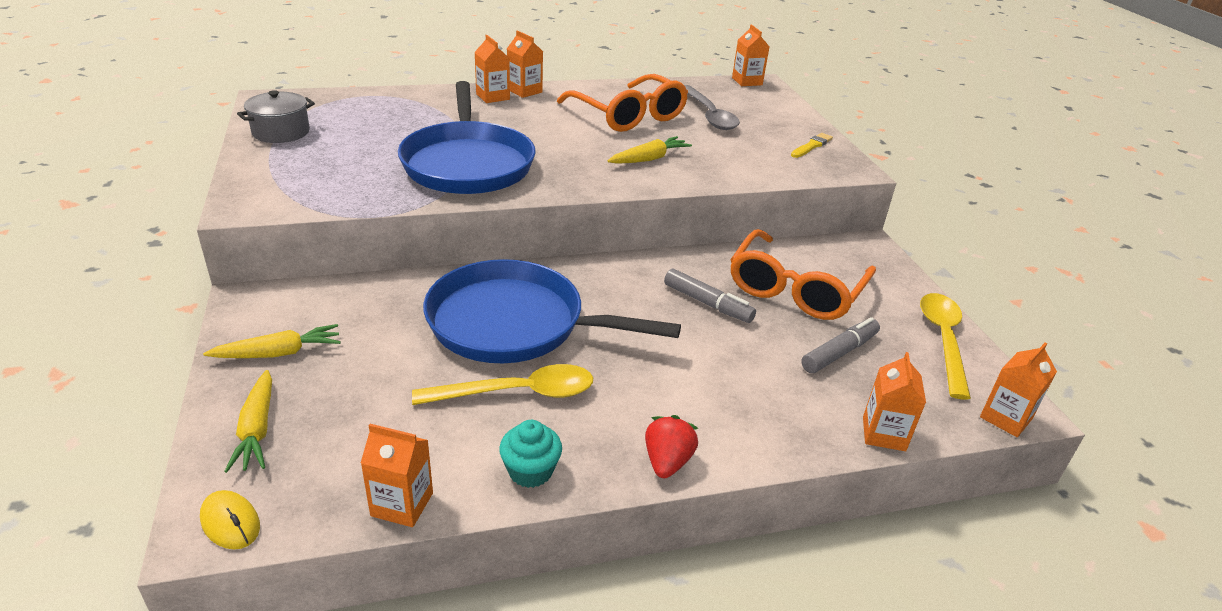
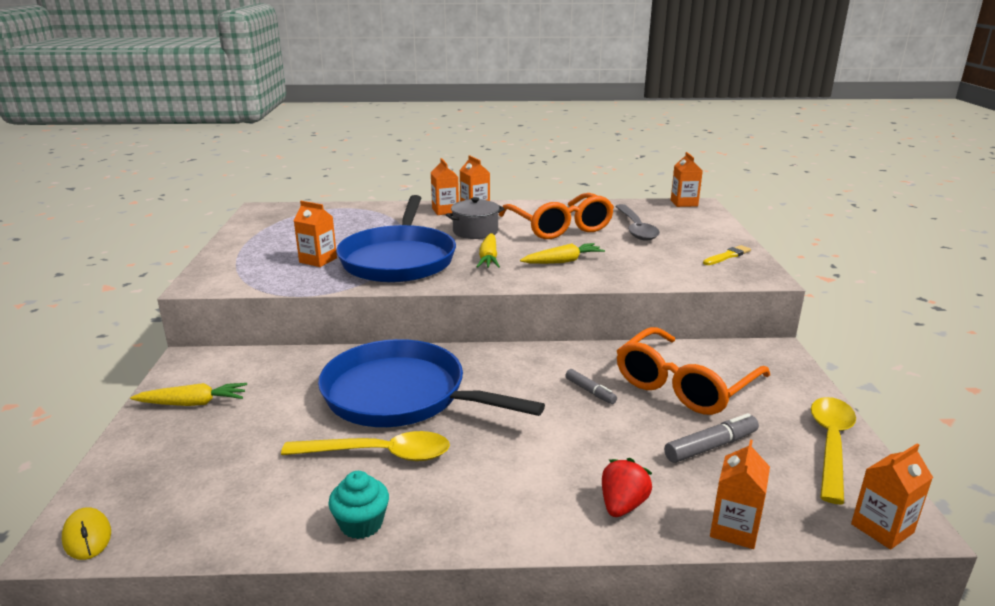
camera: 15 degrees right, 10 degrees down
(257, 429) = (146, 462): yellow carrot -> yellow carrot (488, 258)
(281, 132) = (259, 232): grey pot -> grey pot (475, 231)
(402, 504) = (234, 539): orange carton -> orange carton (318, 260)
(667, 462) = (495, 531): red strawberry -> red strawberry (622, 505)
(707, 303) = (590, 391): grey marker -> grey marker, size x0.65

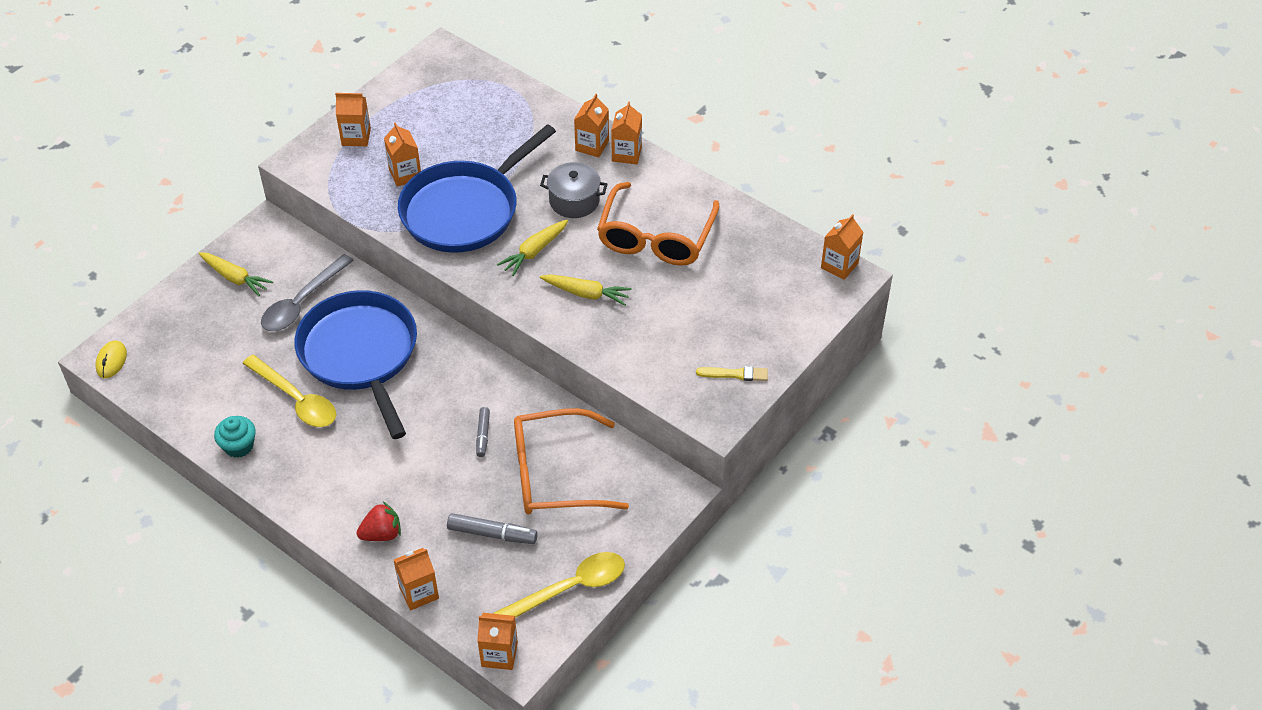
camera: 40 degrees right, 25 degrees up
(243, 258) = (356, 137): none -> orange carton
(636, 228) = (721, 282): grey spoon -> grey spoon (302, 302)

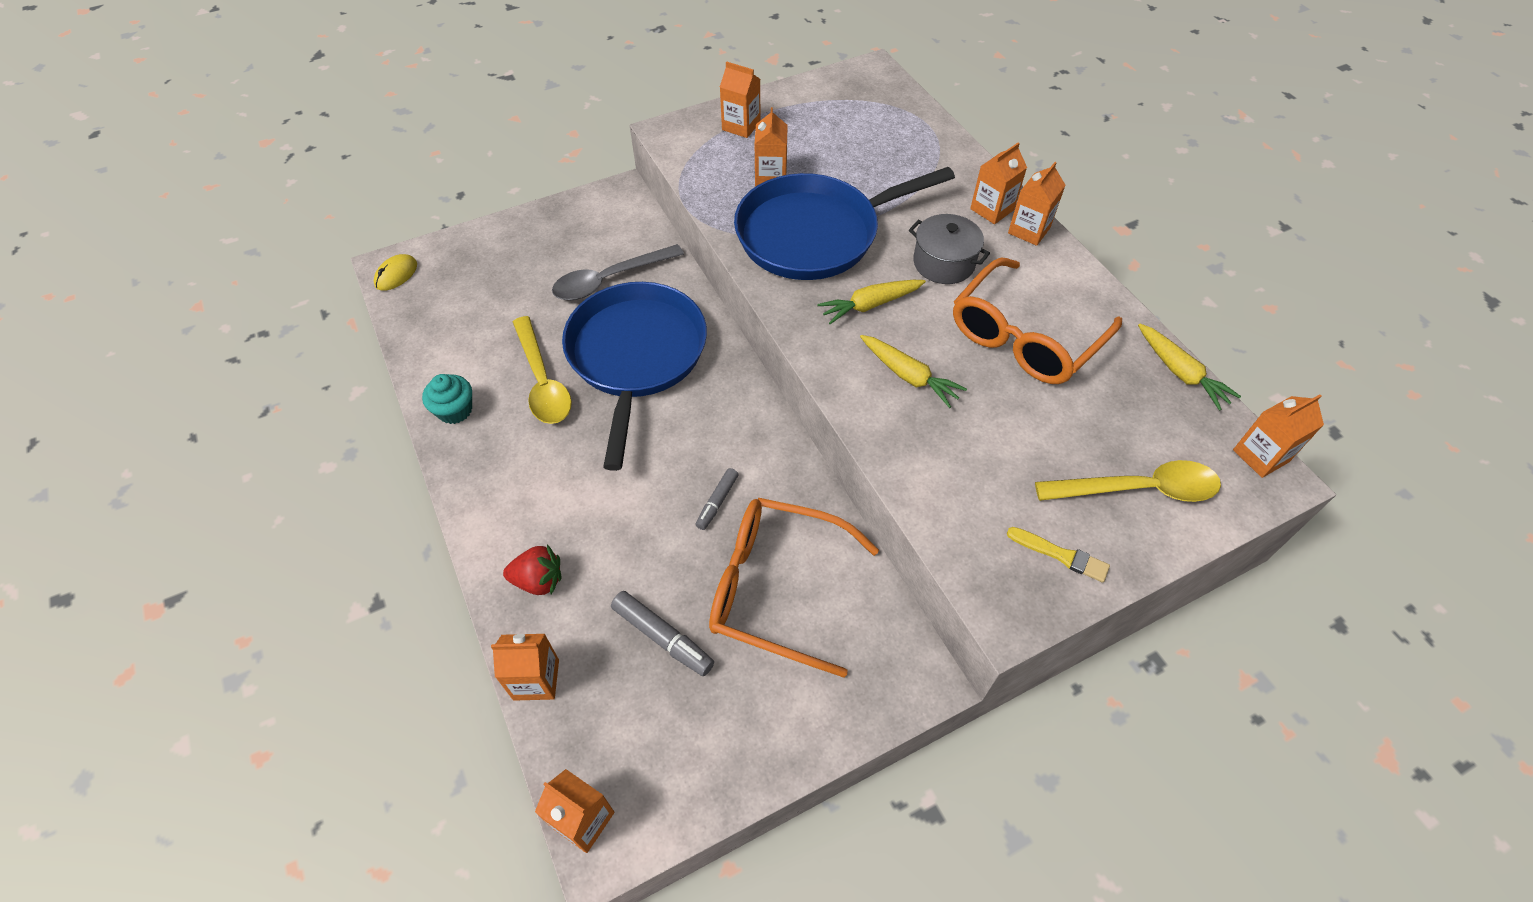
camera: 25 degrees right, 5 degrees up
(235, 278) = (561, 233): yellow carrot -> yellow carrot (1180, 372)
(570, 588) = (719, 761): yellow spoon -> yellow spoon (1138, 489)

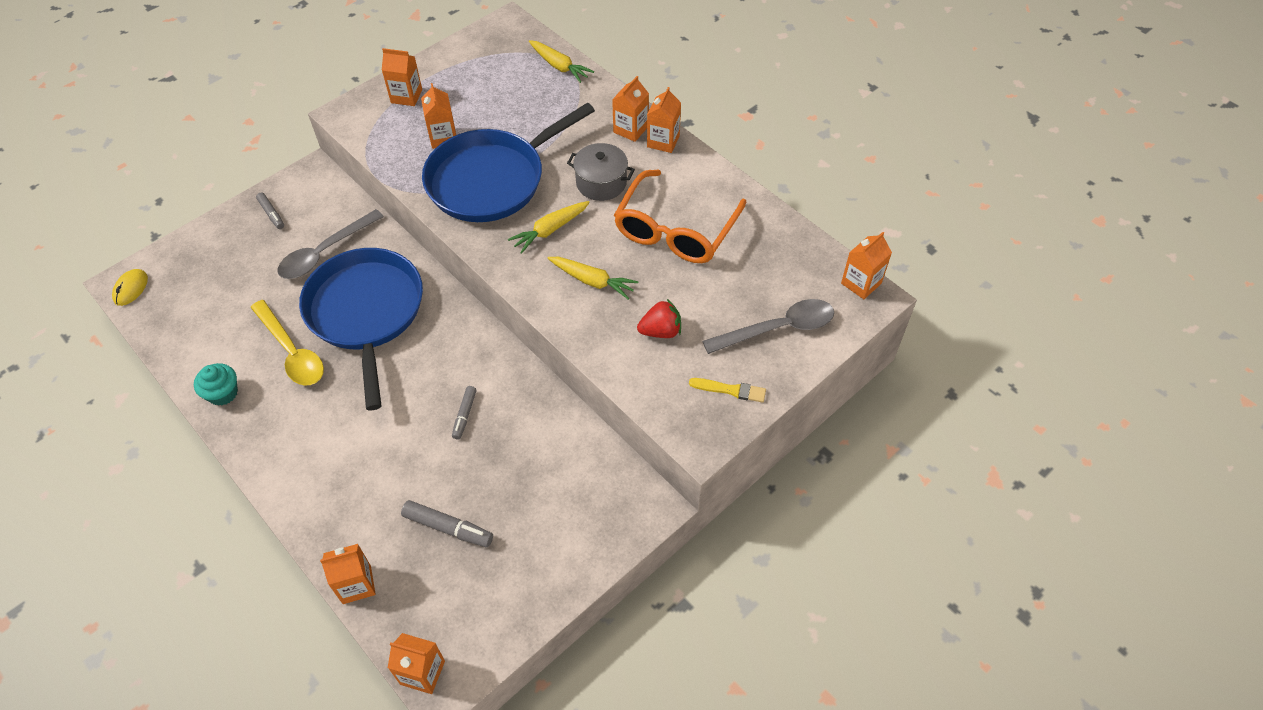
camera: 15 degrees left, 0 degrees up
(538, 580) = (336, 510): red strawberry -> red strawberry (660, 331)
(565, 227) = (271, 214): none -> grey marker
(776, 588) = (528, 469): orange glasses -> none
(1138, 489) = (778, 328): yellow spoon -> grey spoon
(1180, 372) = (795, 232): yellow carrot -> yellow carrot (559, 66)

